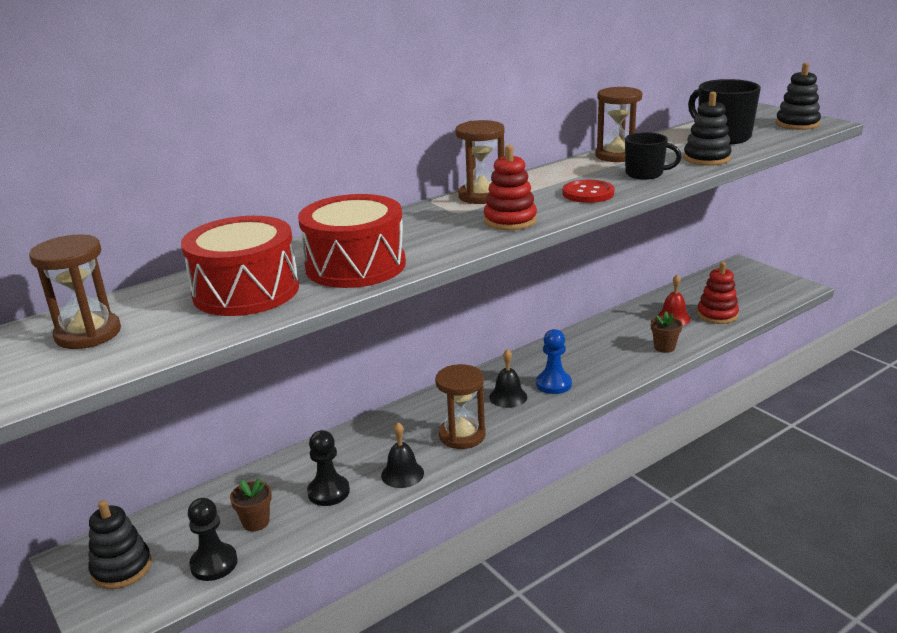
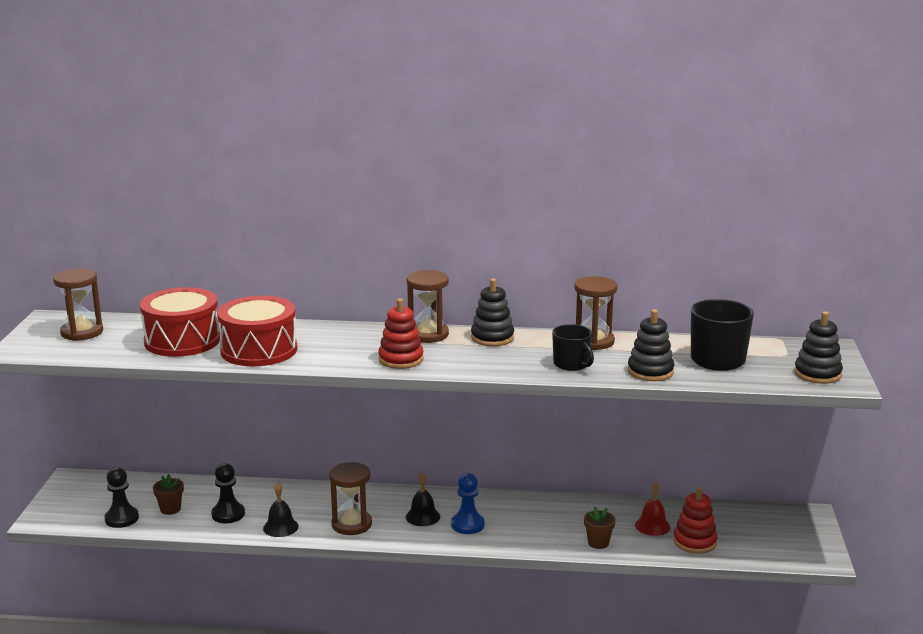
camera: 40 degrees right, 5 degrees down
(121, 568) = (83, 496): black stacking toy -> black stacking toy (492, 338)
(588, 193) = (494, 362): red button -> none

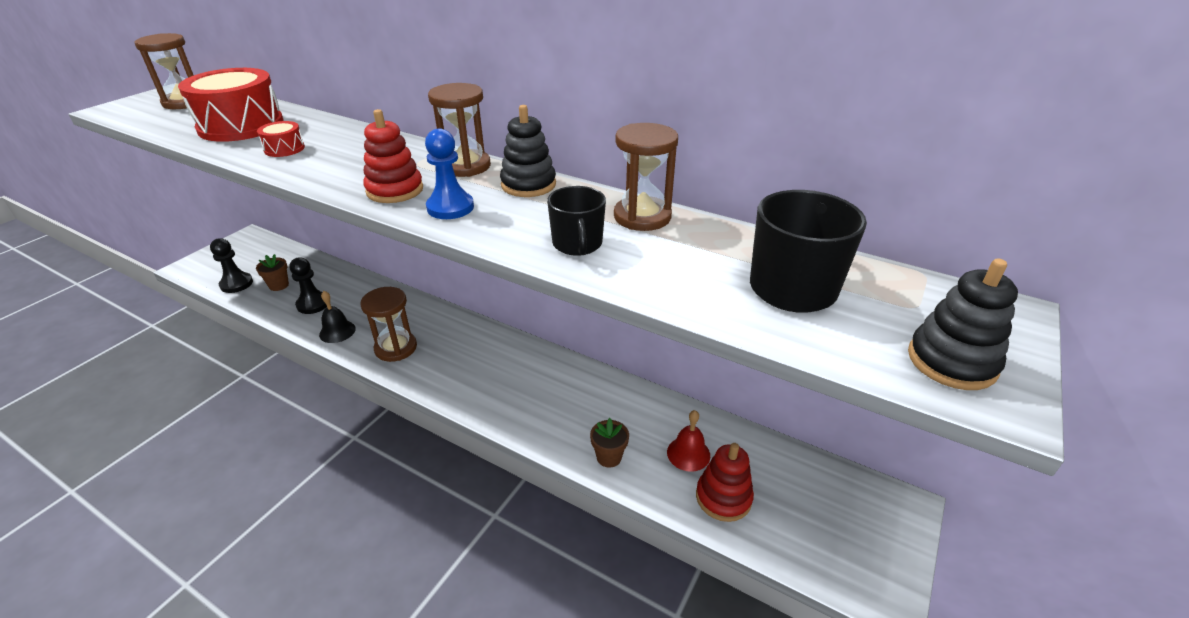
camera: 25 degrees right, 15 degrees up
(259, 350) = (284, 149): red drum -> red drum, size x0.44
(423, 516) = (464, 359): black bell -> none
(467, 525) = (496, 384): blue pawn -> blue pawn (450, 207)
(650, 371) = (672, 283): black stacking toy -> none

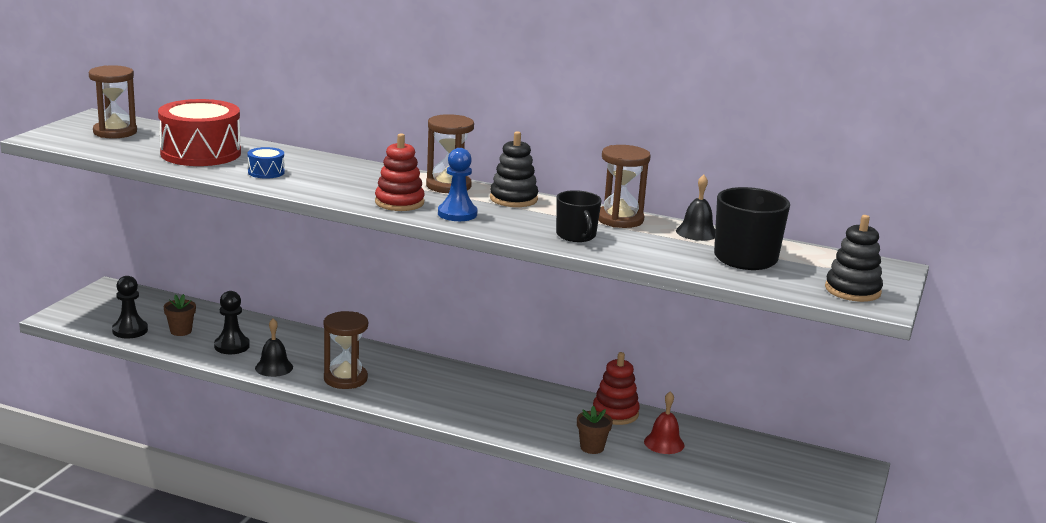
camera: 10 degrees left, 15 degrees down
(284, 149) = (266, 172): red drum -> blue drum
(723, 497) = (701, 468): red stacking toy -> red stacking toy (615, 413)
(734, 239) = (696, 232): none -> black bell

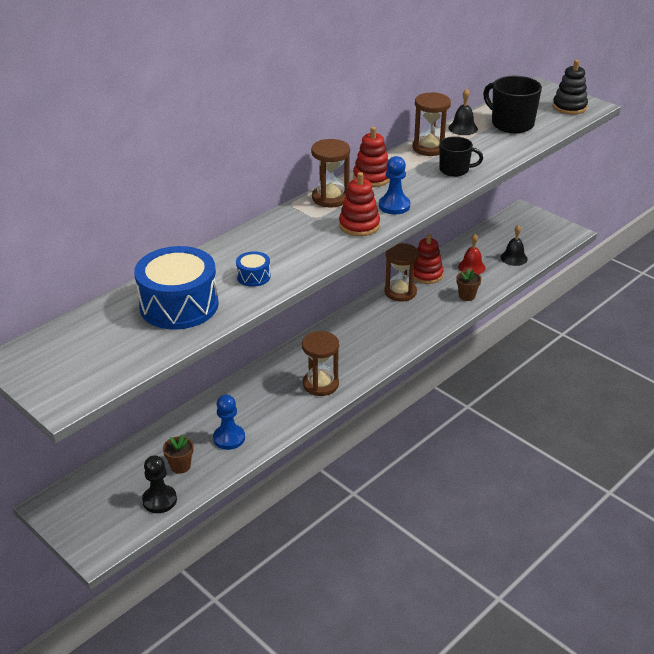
camera: 65 degrees left, 15 degrees up
(115, 132) = (77, 351): brown hourglass -> brown hourglass (400, 292)
(201, 153) = (179, 305): red drum -> blue drum
(232, 346) = (229, 438): black pawn -> blue pawn
(274, 367) = (282, 419): black bell -> black bell (514, 258)
(513, 199) = (372, 177): black stacking toy -> red stacking toy

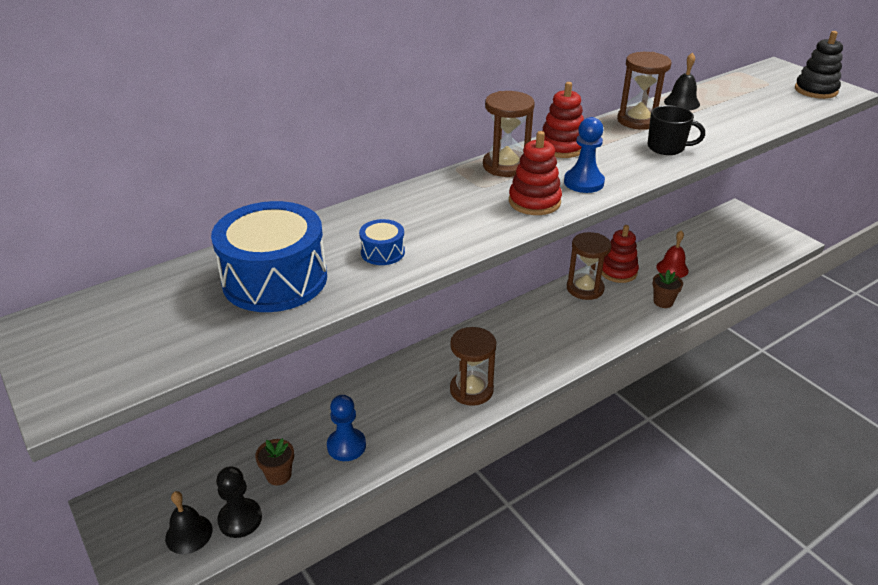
camera: 10 degrees right, 0 degrees up
(511, 124) = (742, 103): black mug -> none
(514, 258) = (723, 263): black bell -> black bell (189, 534)

